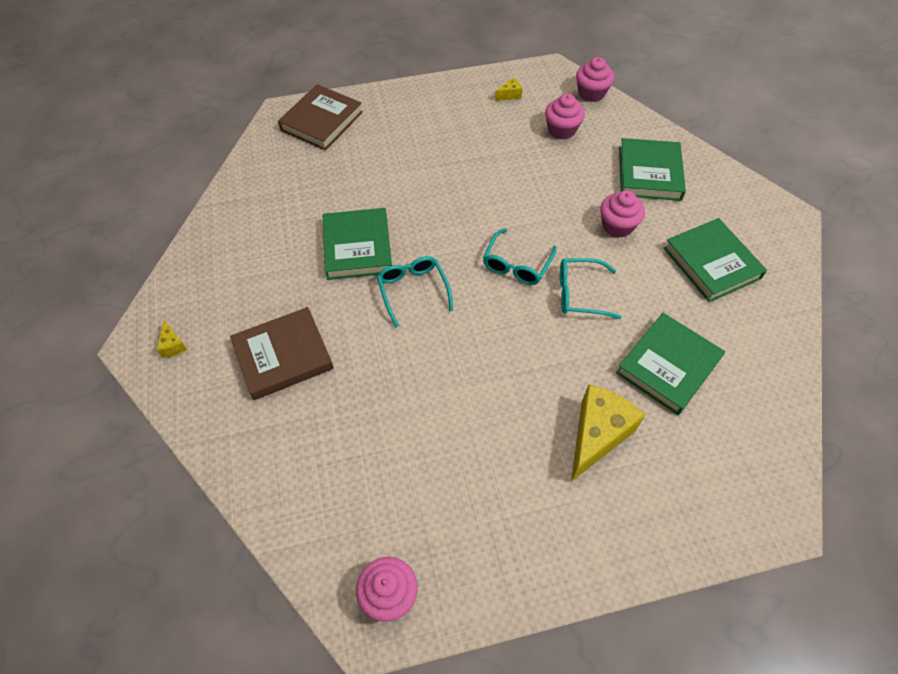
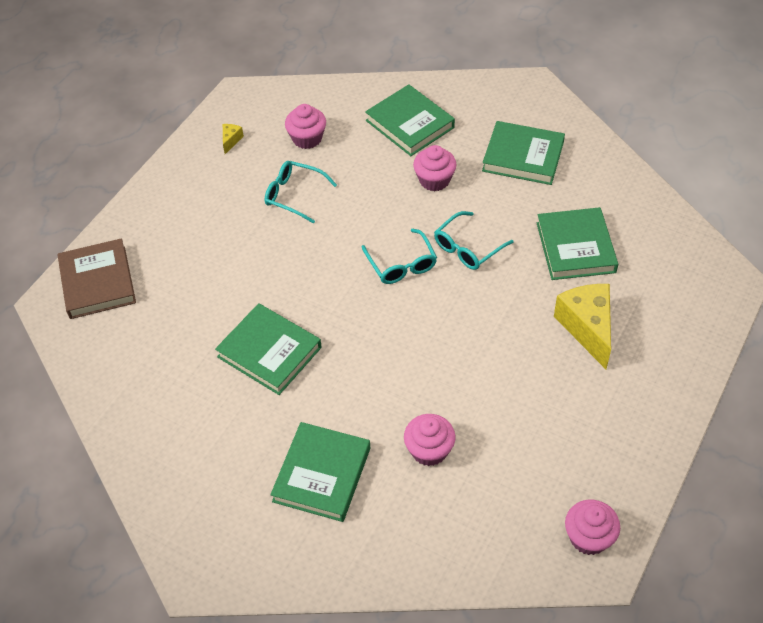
camera: 45 degrees left, 5 degrees down
(173, 345) = (225, 549): yellow cheese -> none
(283, 356) = (322, 474): brown book -> green book
(413, 291) = (354, 346): turquoise glasses -> turquoise glasses (294, 195)
(591, 93) = (293, 92): pink cupcake -> pink cupcake (429, 450)

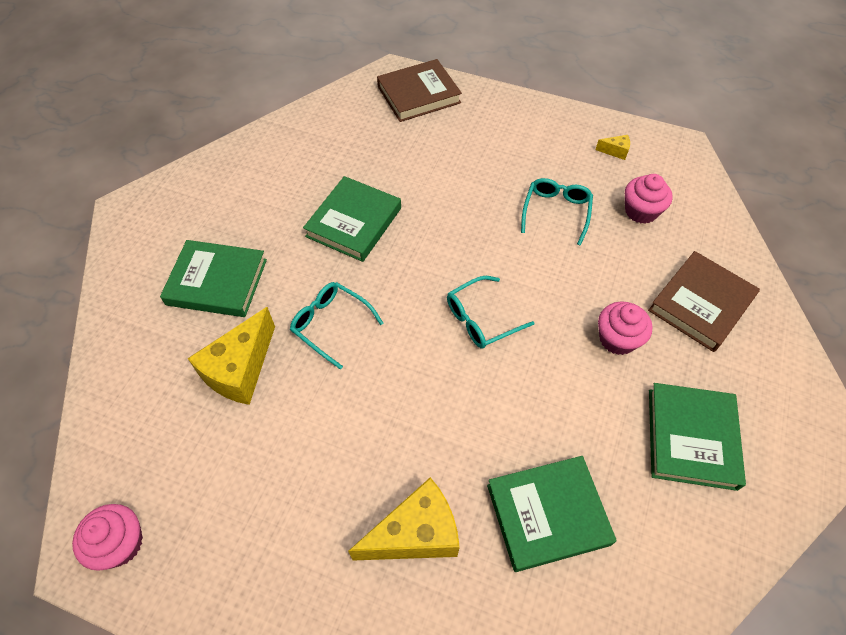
camera: 80 degrees right, 5 degrees up
(409, 124) = (700, 304): green book -> brown book
(429, 450) = (240, 370): pink cupcake -> yellow cheese
(468, 248) = (520, 384): turquoise glasses -> turquoise glasses (331, 325)

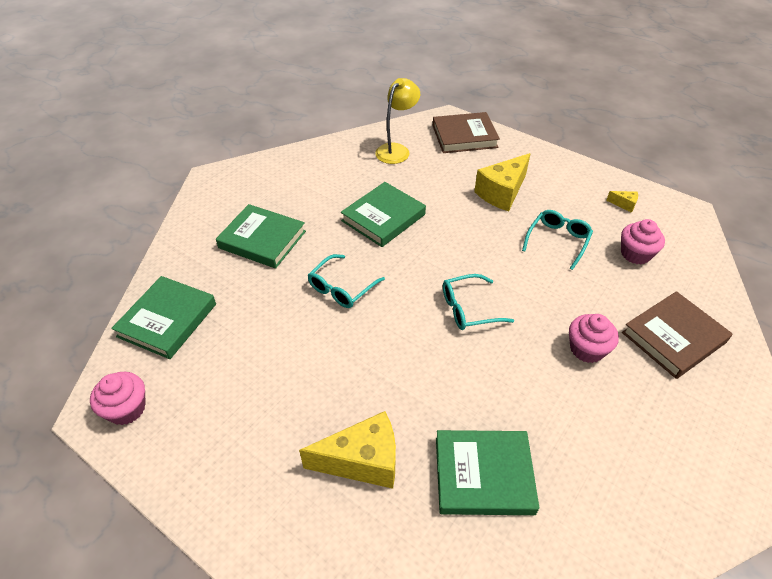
camera: 15 degrees right, 10 degrees down
(240, 370) = (259, 305): yellow cheese -> yellow cheese (502, 193)
(331, 325) = (342, 288): turquoise glasses -> turquoise glasses turned 105 degrees counterclockwise
(344, 127) = (396, 150): none -> yellow lamp
(691, 438) = (636, 445): green book -> green book (167, 320)

